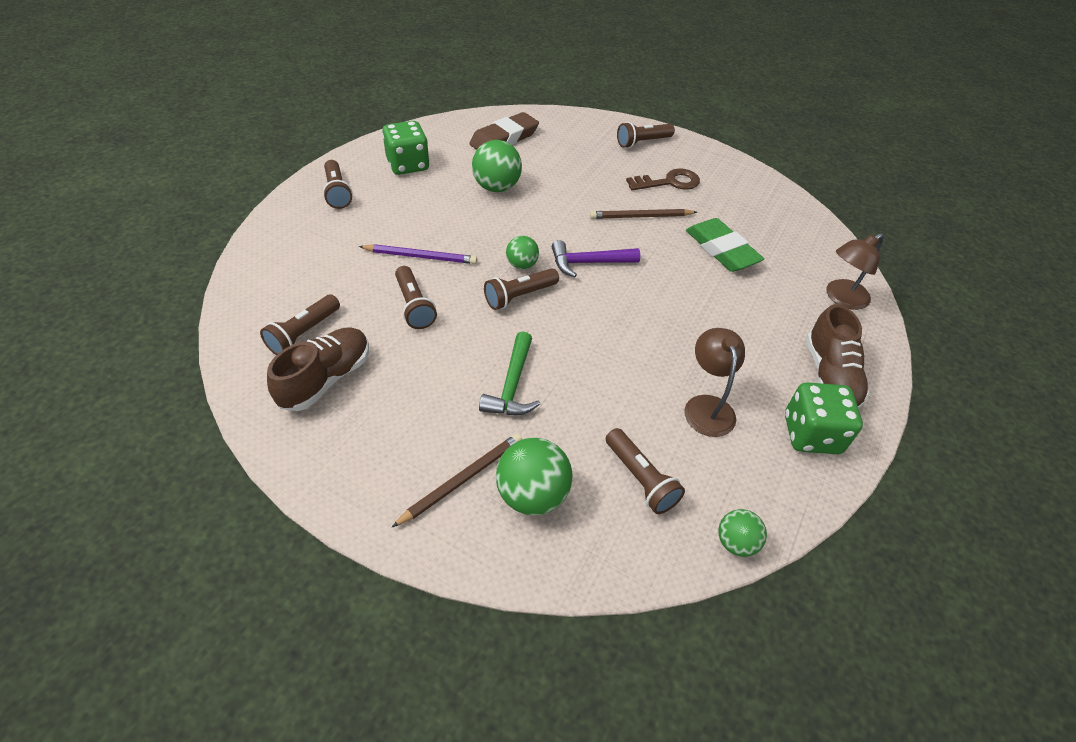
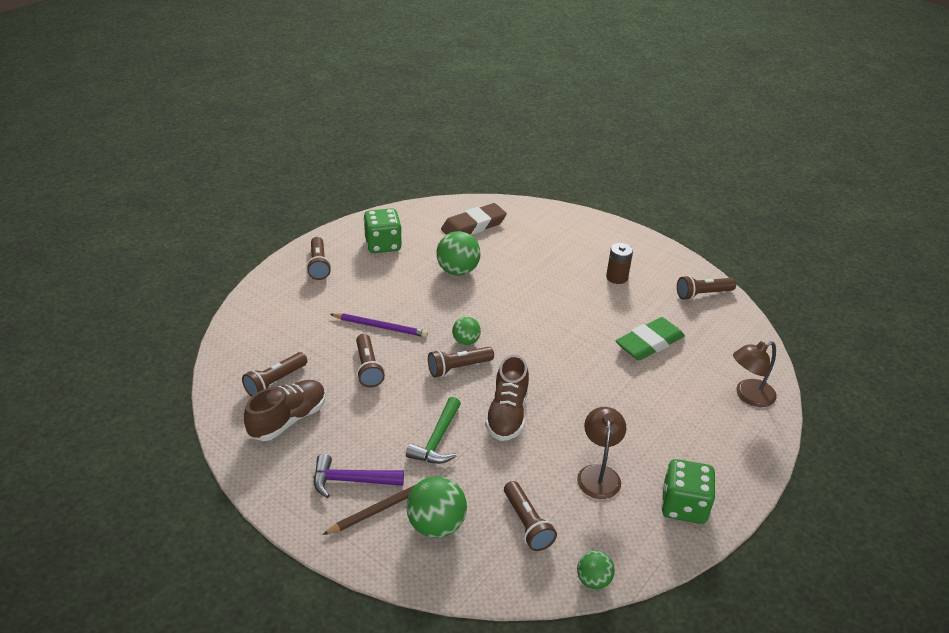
camera: 10 degrees right, 10 degrees down
(588, 263) = (525, 344): purple hammer -> purple hammer (351, 480)
(641, 217) = (582, 307): brown pencil -> none
(642, 142) = (602, 238): brown flashlight -> brown flashlight (702, 294)
(669, 182) = (617, 277): brown key -> brown battery
(721, 250) = (649, 343): green eraser -> green eraser turned 75 degrees clockwise
(829, 376) = (716, 461): brown shoe -> brown shoe (507, 414)

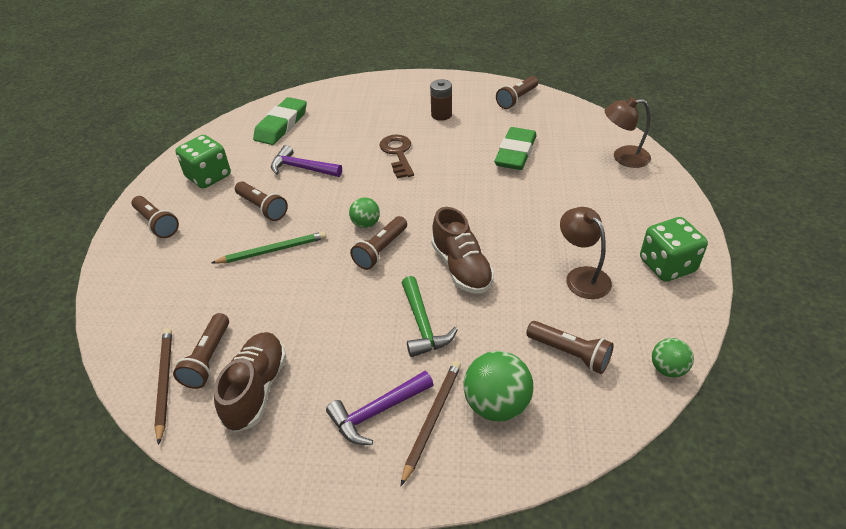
camera: 30 degrees left, 5 degrees up
(237, 383) = (164, 383): none -> brown pencil
(368, 368) = (295, 294): brown flashlight -> brown flashlight (262, 208)
(380, 327) = (273, 250): purple pencil -> green pencil
(457, 271) = (302, 168): green ball -> purple hammer
(473, 226) = (281, 125): brown eraser -> green eraser
(546, 295) = (398, 154): none -> brown key
(748, 396) = (623, 157): brown lamp -> brown lamp turned 60 degrees clockwise

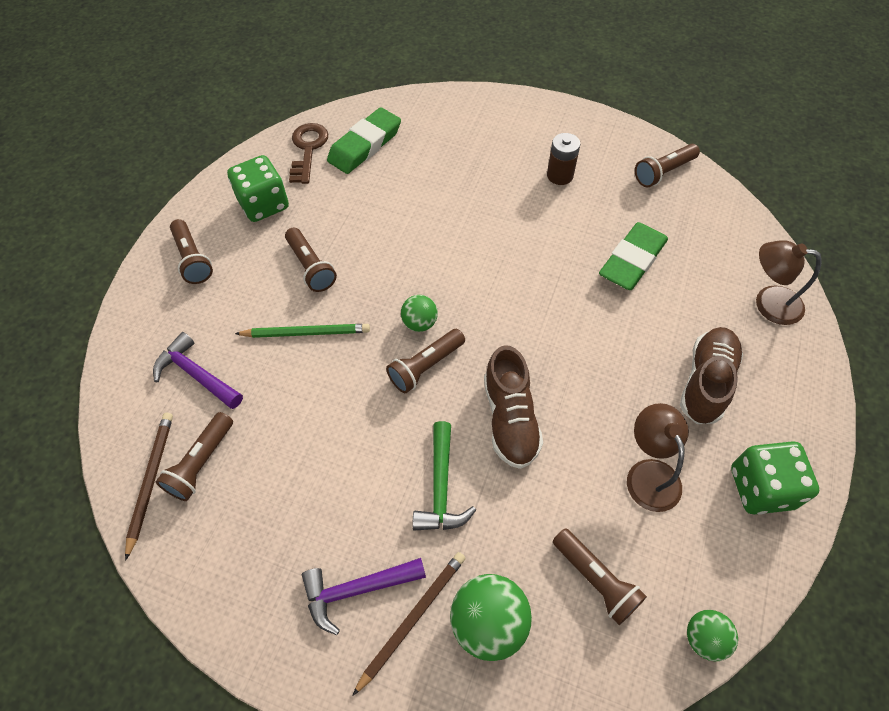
camera: 15 degrees right, 15 degrees up
(256, 389) = (240, 519): brown shoe -> brown shoe (706, 382)
(302, 168) = (370, 218): purple hammer -> purple hammer (196, 374)
(398, 154) = (488, 225): brown key -> brown key (308, 149)

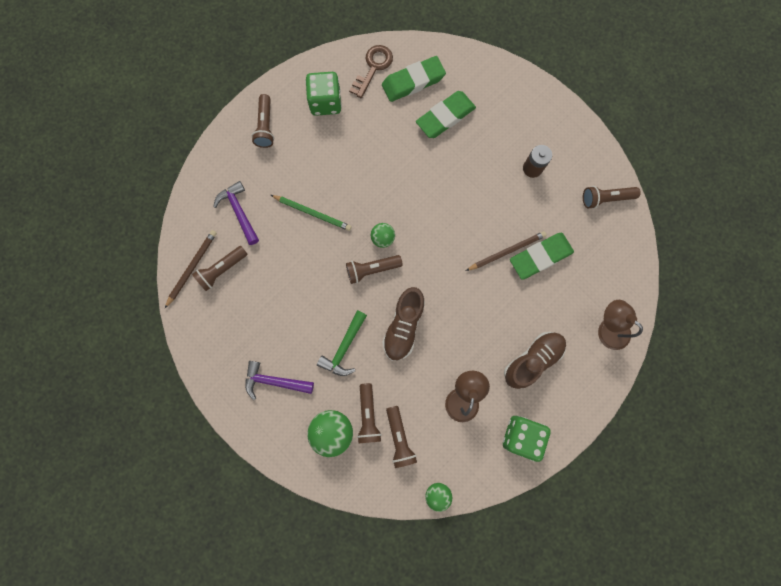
camera: 25 degrees right, 20 degrees up
(311, 267) = (335, 166): brown flashlight -> brown flashlight (368, 415)
(412, 619) = (295, 410): brown pencil -> brown pencil (506, 251)
(424, 164) = (445, 117): none -> green eraser

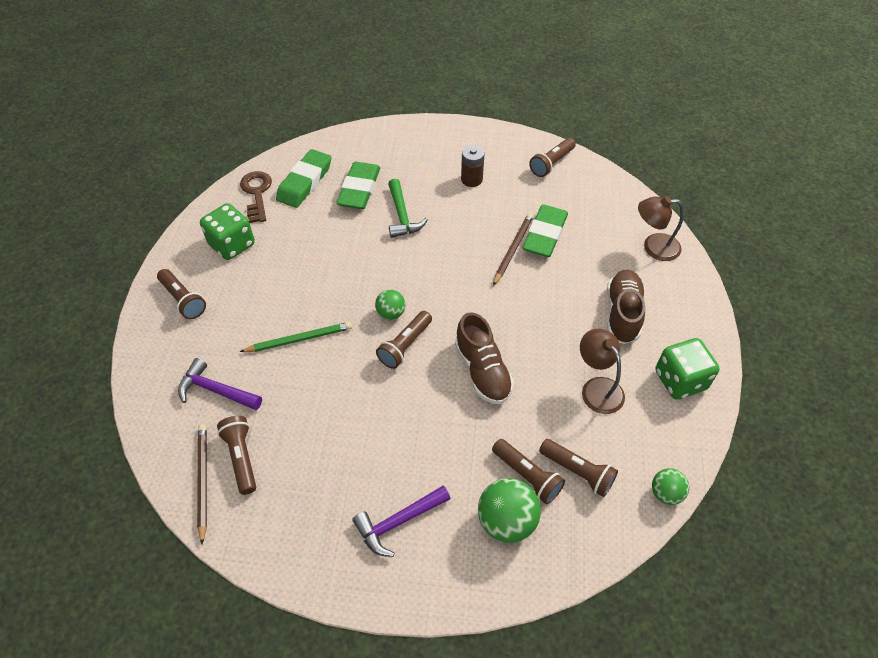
camera: 40 degrees left, 25 degrees down
(222, 270) = (242, 457): brown flashlight -> brown flashlight turned 150 degrees clockwise
(344, 348) = (443, 433): green hammer -> green hammer (402, 216)

